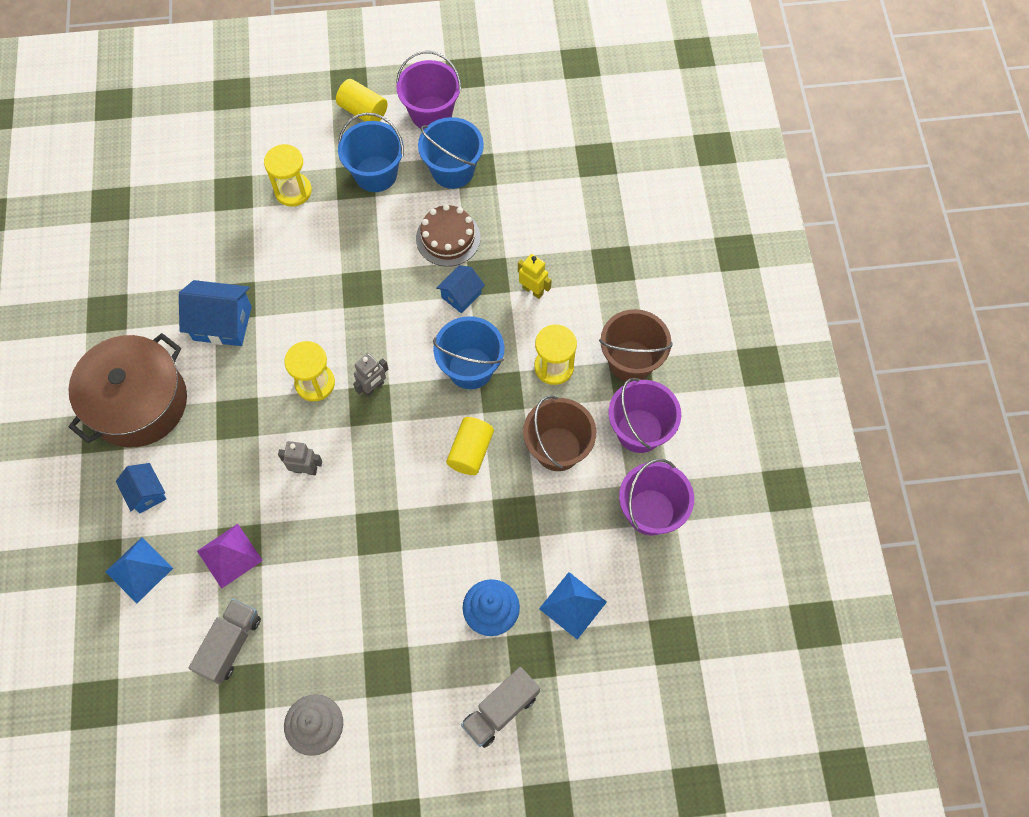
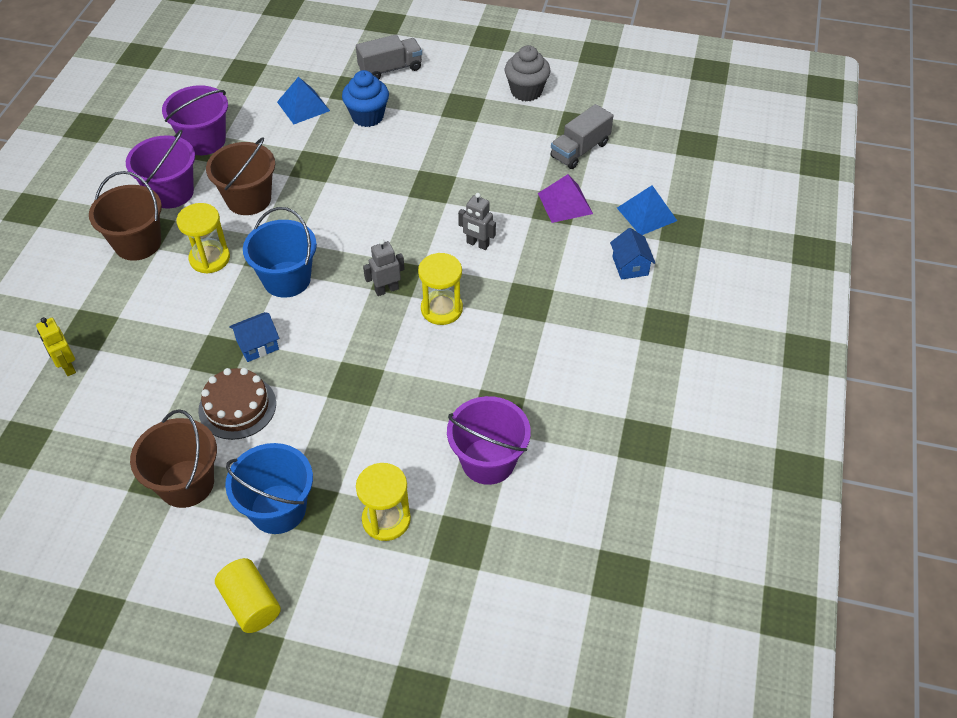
camera: 160 degrees left, 15 degrees down
(138, 402) = (624, 342): brown pot -> none
(222, 323) = (518, 392): blue house -> none
(431, 113) = (168, 569): purple bucket -> purple bucket (488, 461)
(453, 170) = (186, 483): blue bucket -> brown bucket
(471, 451) = (324, 217): yellow cylinder -> none
(533, 290) = (184, 328): yellow robot -> yellow robot (67, 366)

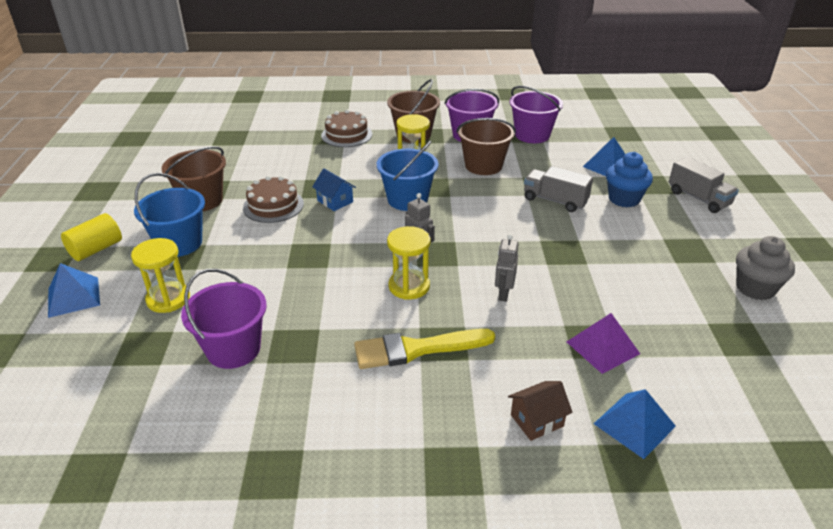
camera: 75 degrees right, 15 degrees down
(67, 366) = (295, 137): yellow robot -> none
(96, 310) = (346, 135): none -> brown cake
(345, 620) = (74, 297): none -> blue pyramid
(531, 321) = (416, 349): none -> yellow brush
(580, 150) = (698, 346): grey truck -> grey truck (555, 200)
(630, 266) = (537, 420): blue house -> brown house

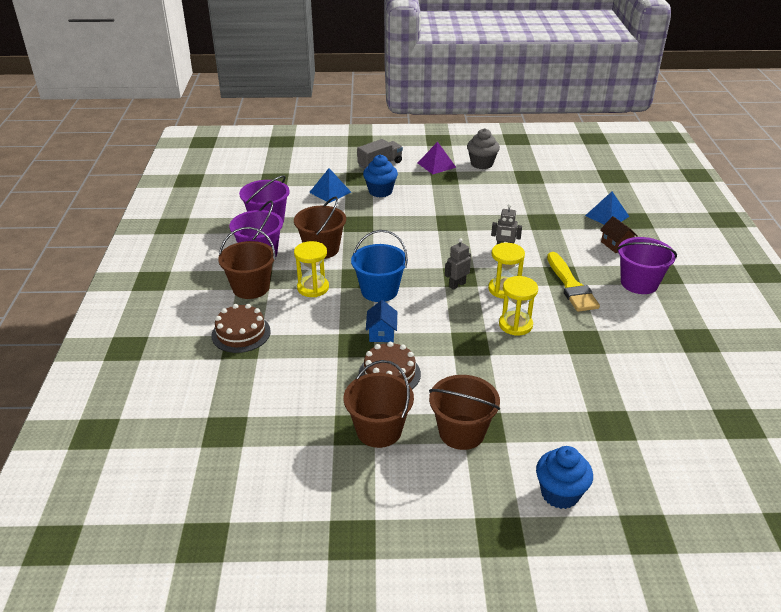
camera: 90 degrees left, 0 degrees up
(74, 297) = (560, 493): blue pyramid -> blue cupcake
(96, 249) = (479, 499): yellow cylinder -> none
(168, 299) = (548, 422): yellow hourglass -> yellow hourglass (515, 325)
(179, 243) = (461, 432): blue bucket -> brown bucket
(233, 349) = (597, 372): purple bucket -> purple bucket (639, 283)
(335, 201) = (381, 333): blue house -> blue house turned 45 degrees counterclockwise
(555, 200) = (382, 219): grey truck -> none
(602, 347) = (549, 218): purple pyramid -> purple pyramid (436, 165)

